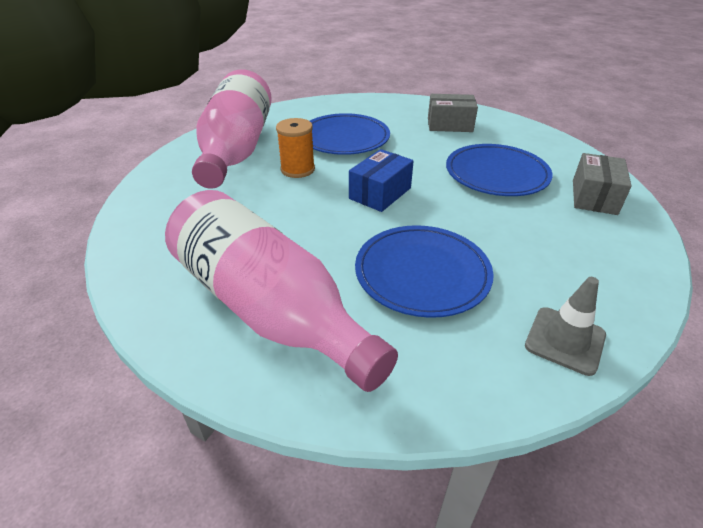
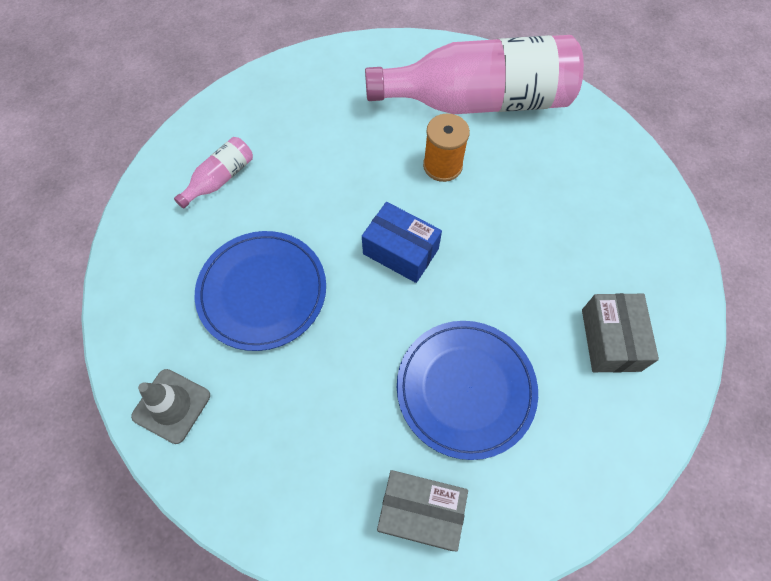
camera: 85 degrees right, 25 degrees up
(269, 308) = (220, 179): pink bottle -> pink bottle, size x0.41
(344, 138) = (533, 204): blue plate -> none

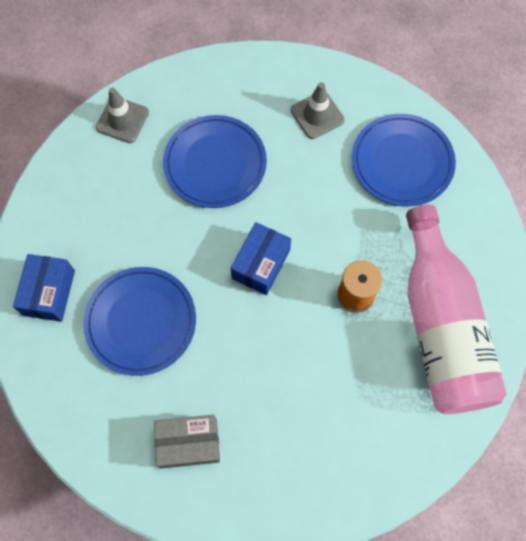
camera: 85 degrees right, 5 degrees up
(220, 179) = (317, 115): pink bottle -> grey traffic cone
(296, 109) = (402, 162): none -> blue plate
(420, 512) = (49, 293): grey box -> blue box

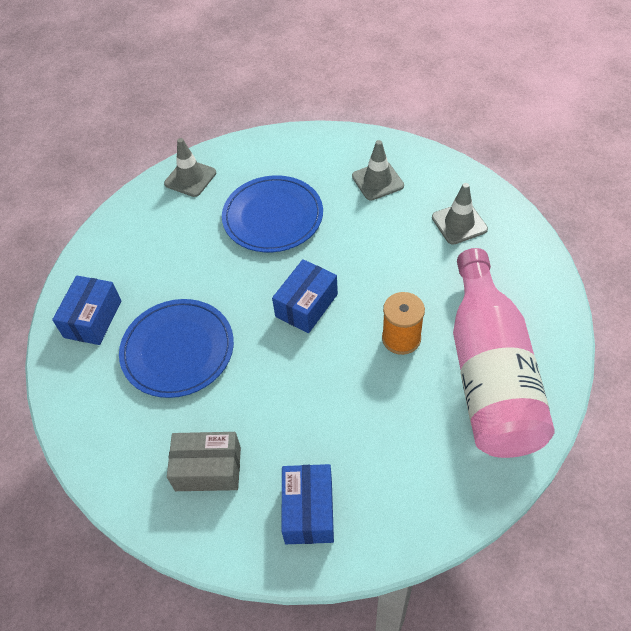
camera: 10 degrees right, 15 degrees down
(287, 476) = (308, 511): none -> blue box
(402, 162) = (459, 223): blue plate -> grey traffic cone

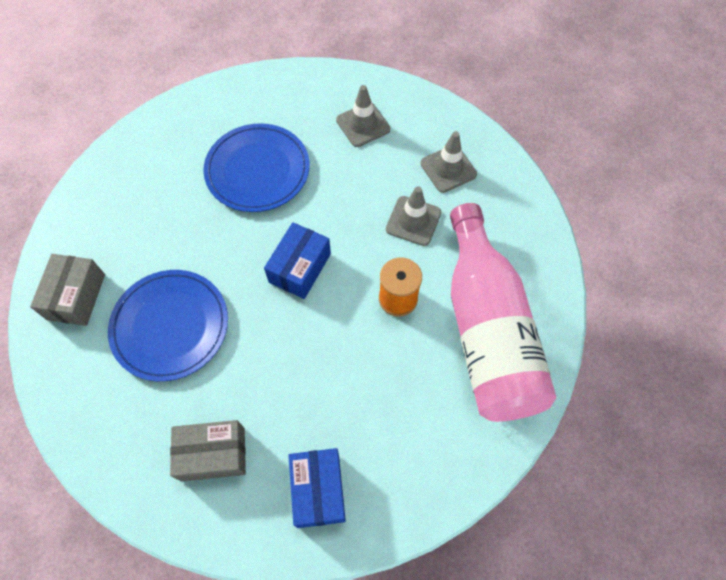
camera: 10 degrees left, 10 degrees up
(93, 319) = (76, 296): blue box -> grey box
(190, 178) = (166, 129): grey traffic cone -> grey traffic cone (413, 221)

